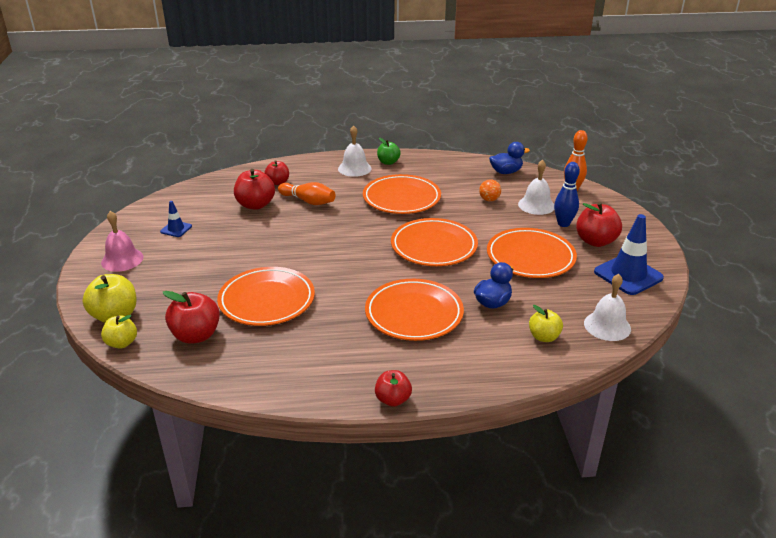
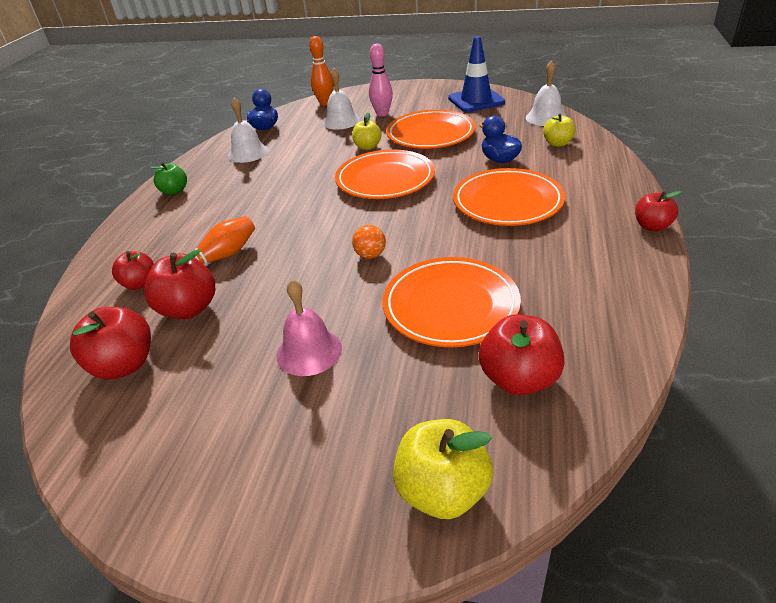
camera: 70 degrees left, 5 degrees up
(122, 259) = (255, 489): pink bell -> pink bell (309, 351)
(122, 343) = (526, 476): yellow apple -> yellow apple (367, 147)
(176, 229) = (196, 407): blue traffic cone -> none
(354, 168) = (165, 216): white bell -> white bell (248, 153)
(401, 198) = (269, 189): orange plate -> none
(489, 200) = (313, 141): orange ball -> orange ball (370, 255)
(563, 224) = (382, 114): blue bowling pin -> pink bowling pin
(595, 241) = (419, 105): red apple -> red apple (124, 365)

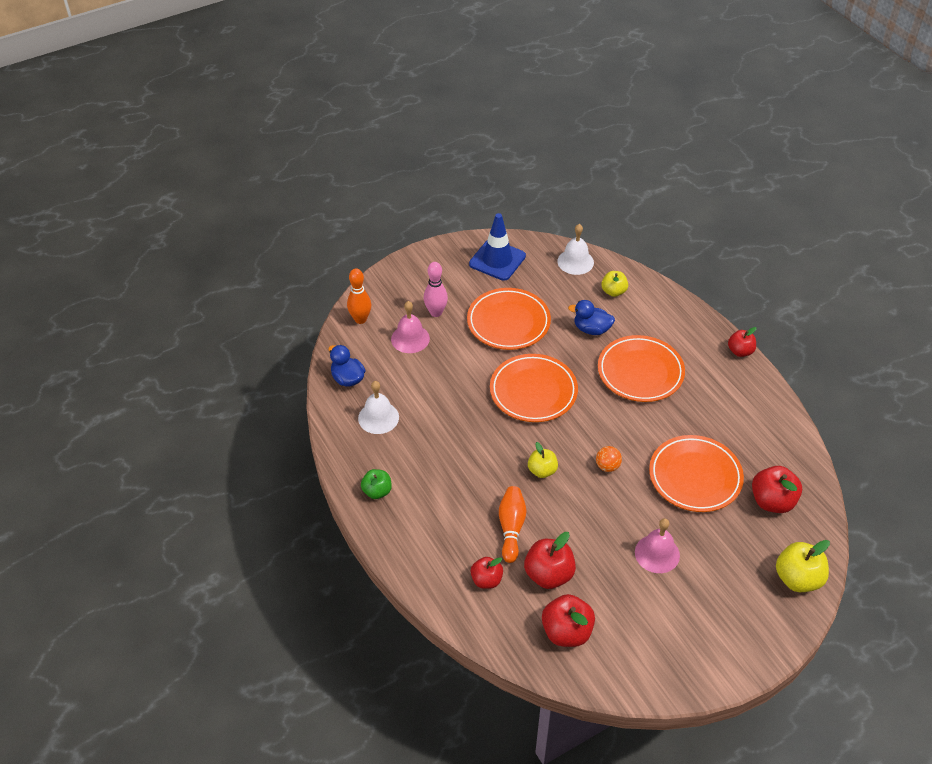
camera: 45 degrees left, 10 degrees up
(341, 121) = (410, 338): white bell -> pink bell
(367, 147) = (475, 361): yellow apple -> yellow apple (542, 471)

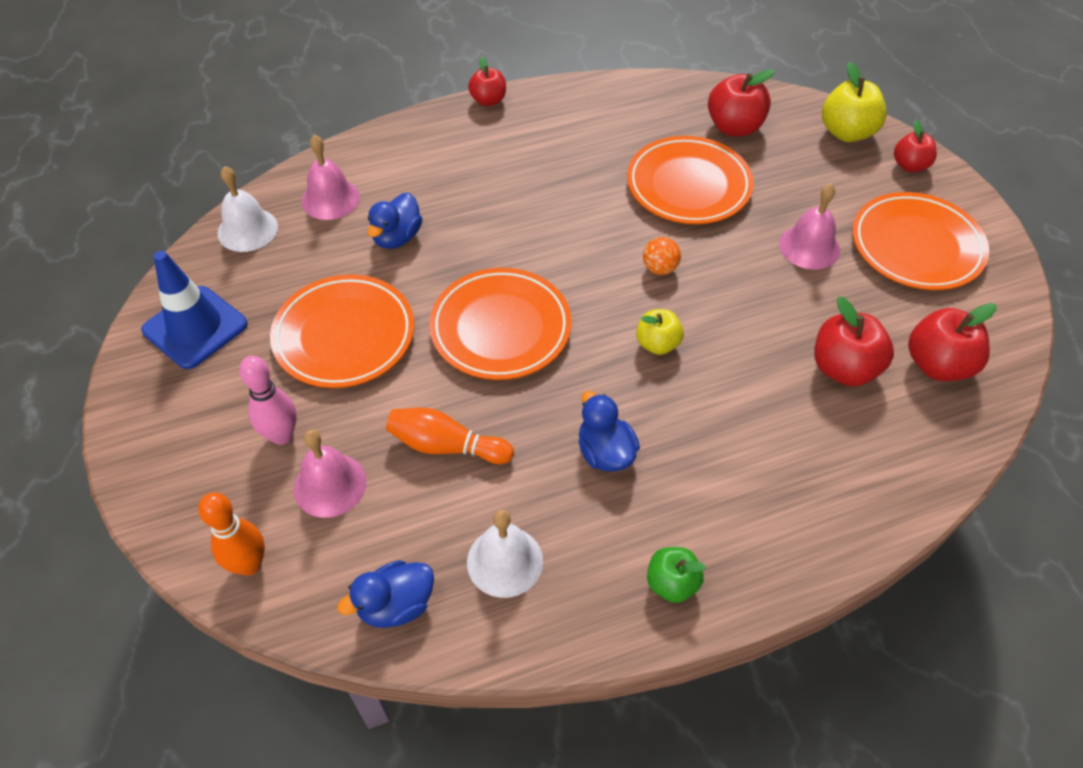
camera: 80 degrees left, 5 degrees up
(455, 453) = (605, 452): none -> blue duck
(486, 580) = (854, 446): red apple -> red apple (909, 165)
(511, 528) = (760, 399): orange bowling pin -> orange bowling pin (446, 446)
(613, 291) = (330, 199): yellow apple -> pink bell
(640, 372) = (496, 201): orange plate -> orange plate (916, 246)

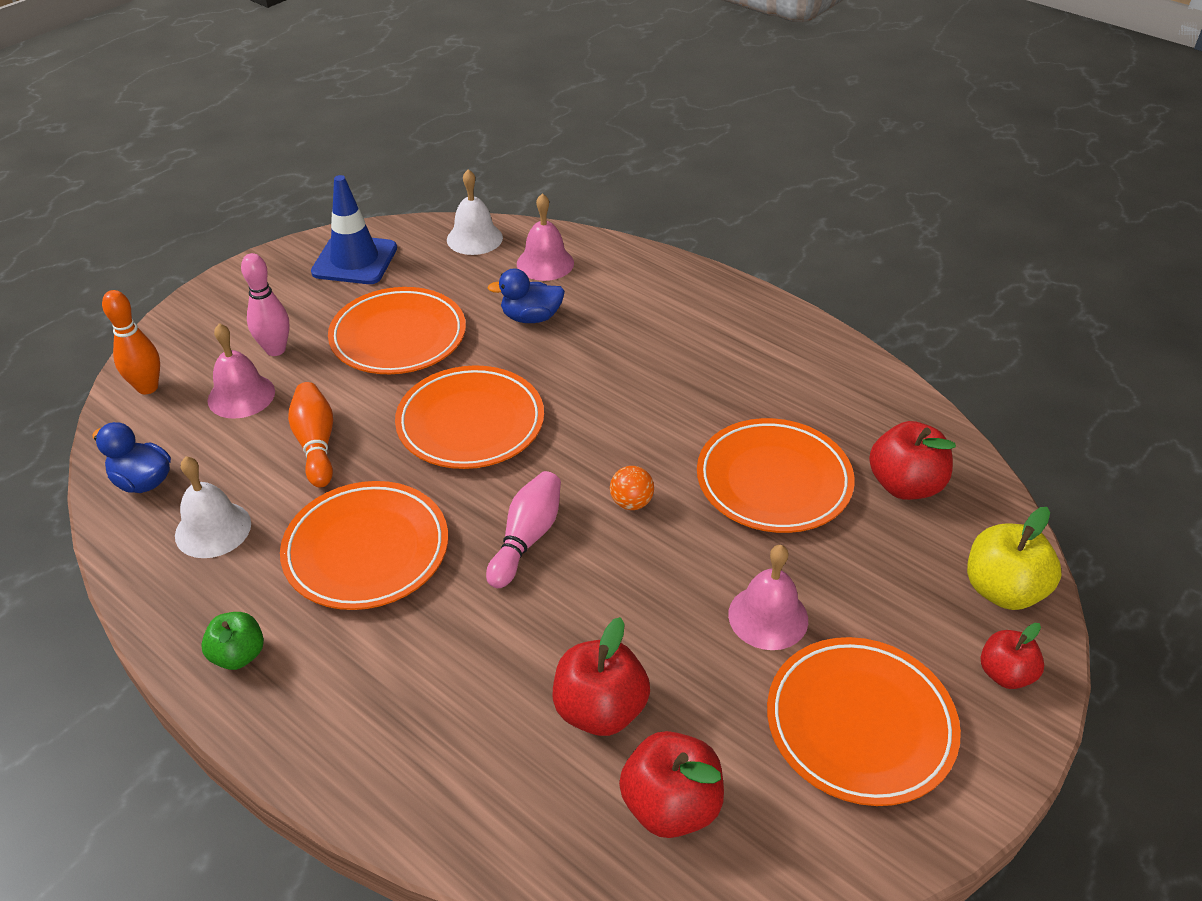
camera: 60 degrees right, 10 degrees down
(488, 100) = (758, 297): red apple -> none
(605, 452) = (366, 550): blue duck -> orange plate
(657, 344) = (526, 538): yellow apple -> pink bowling pin

